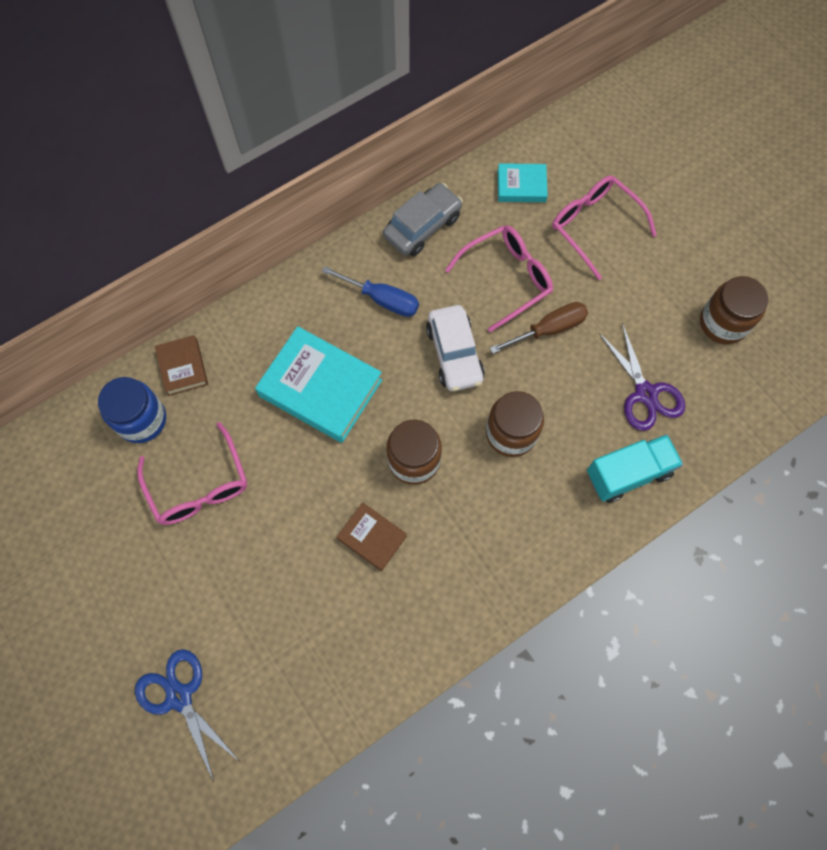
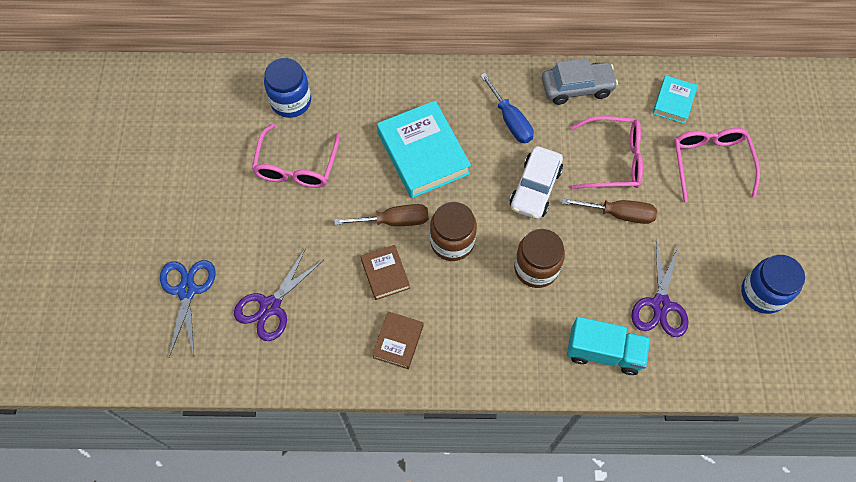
camera: 35 degrees right, 5 degrees down
(183, 367) = (341, 84): brown book -> brown book (398, 341)
(280, 651) = (270, 306): none -> purple scissors
(341, 477) = (394, 221): none -> brown screwdriver
(521, 186) = (673, 102): turquoise book -> turquoise book turned 75 degrees clockwise
(723, 323) = (762, 293): brown jar -> blue jar

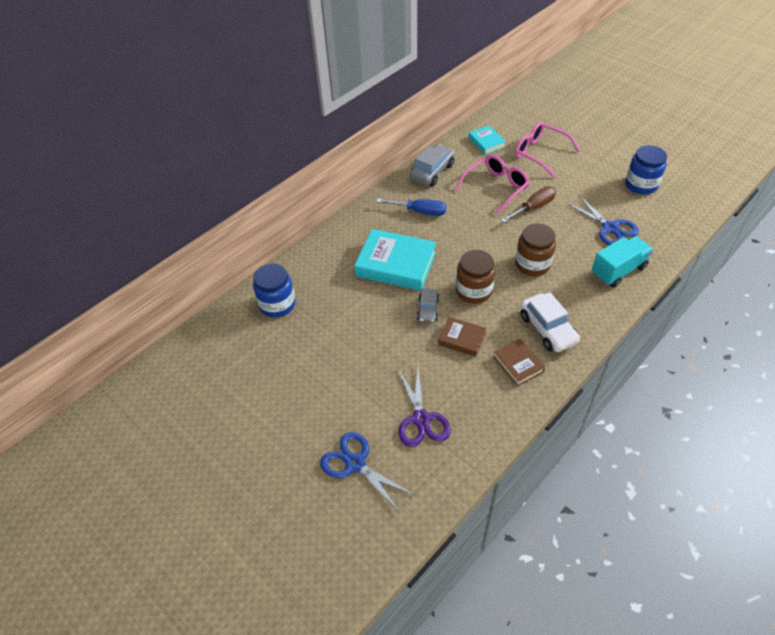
camera: 45 degrees left, 15 degrees down
(296, 166) = (329, 333): pink glasses -> none
(394, 221) = (428, 309): brown screwdriver -> grey car
(535, 188) = (478, 230): white car -> white car (547, 329)
(660, 304) = (610, 228): purple scissors -> blue scissors

